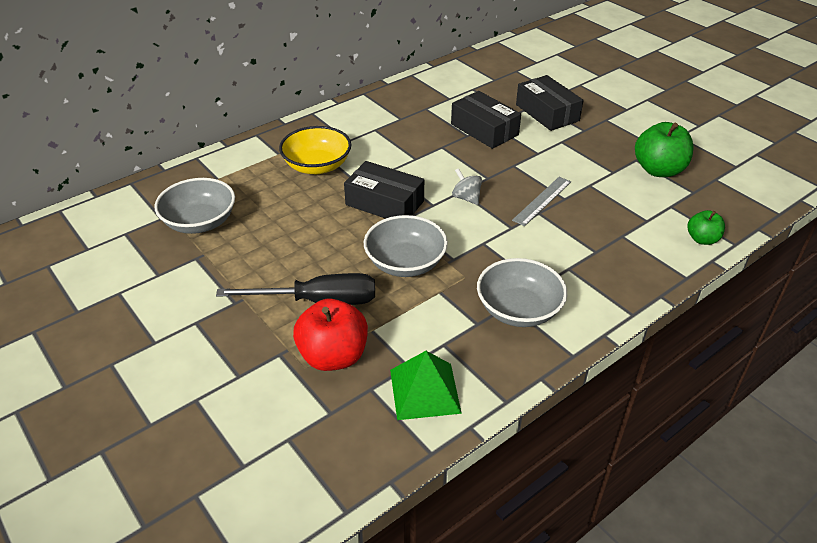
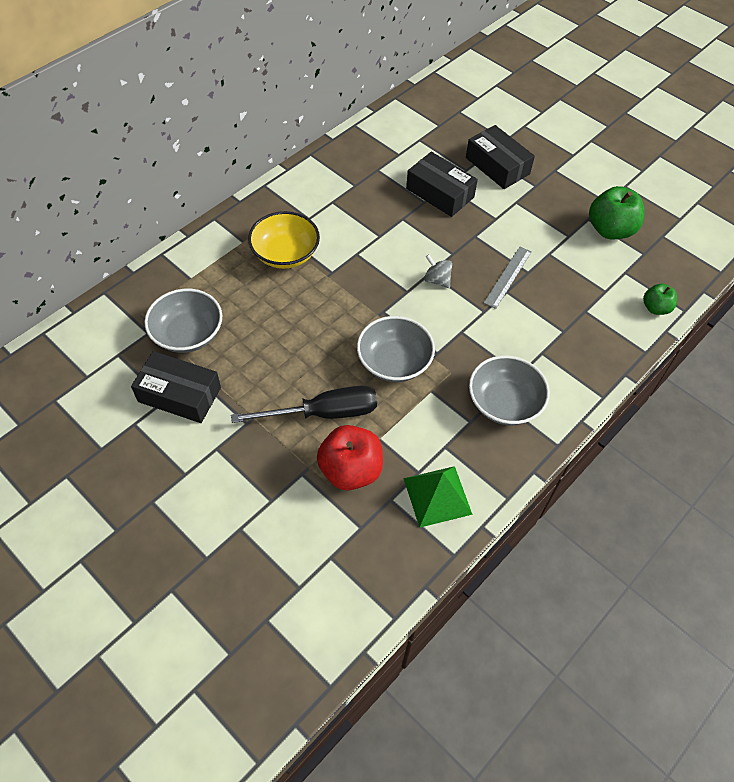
camera: 10 degrees left, 15 degrees up
(384, 203) = (361, 294): black box -> black box (179, 394)

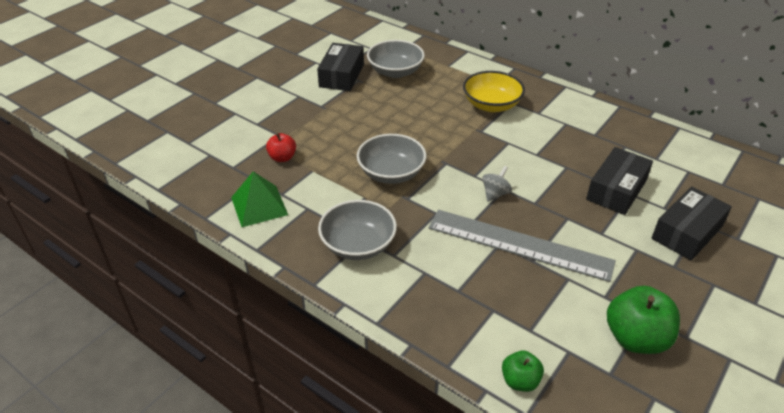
camera: 85 degrees right, 15 degrees down
(323, 413) = (333, 140): black screwdriver -> none
(350, 470) = (282, 158): red apple -> red apple, size x0.57
(508, 277) = (519, 244): grey ruler -> grey ruler, size x1.97

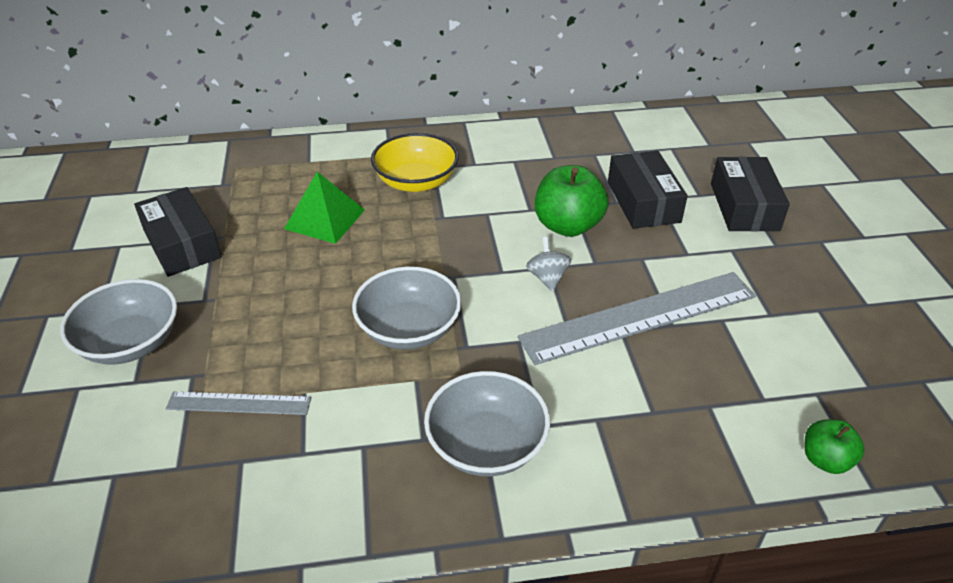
camera: 45 degrees left, 0 degrees up
(259, 206) = (292, 493): green pyramid -> green pyramid (324, 219)
(282, 158) = (239, 403): red apple -> grey ruler
(395, 72) = (251, 201): grey bowl -> grey bowl (130, 342)
(636, 338) = (841, 336): green apple -> green apple (567, 226)

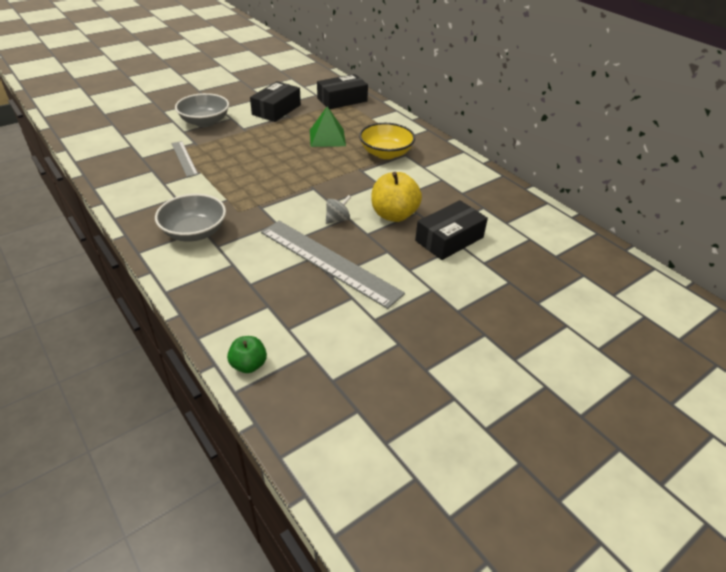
camera: 60 degrees right, 0 degrees up
(409, 329) = (262, 186): grey bowl -> none
(567, 226) = (394, 215): green apple -> yellow apple
(744, 206) = (490, 286): black box -> black box (342, 100)

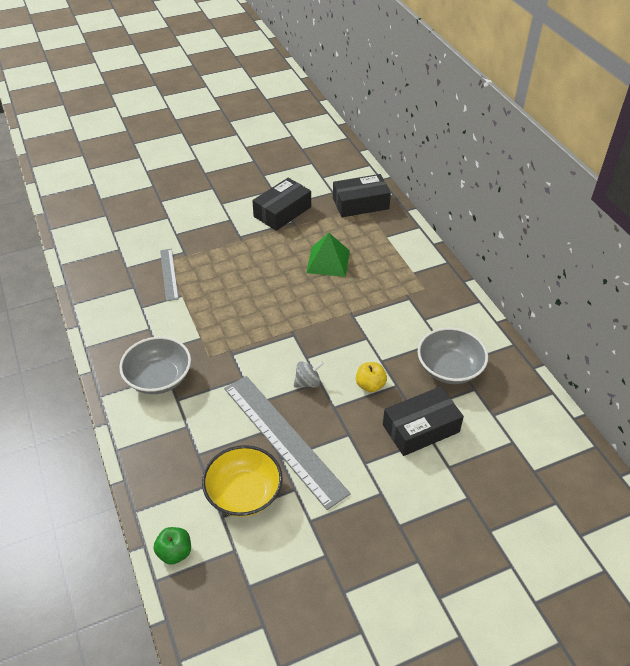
camera: 15 degrees right, 5 degrees up
(205, 122) = (201, 222): grey bowl -> grey bowl (449, 368)
(386, 153) = (387, 293): yellow bowl -> yellow bowl (244, 493)
(394, 215) = (370, 385): yellow apple -> yellow apple, size x0.57

